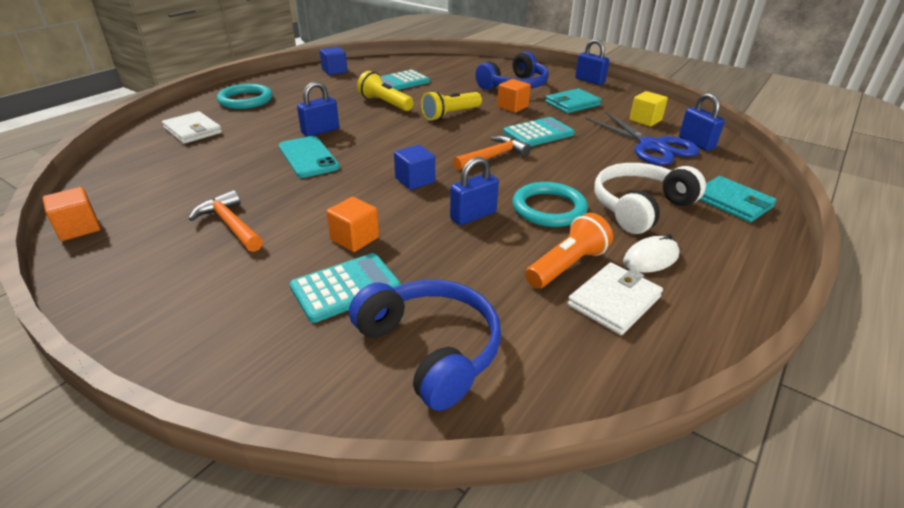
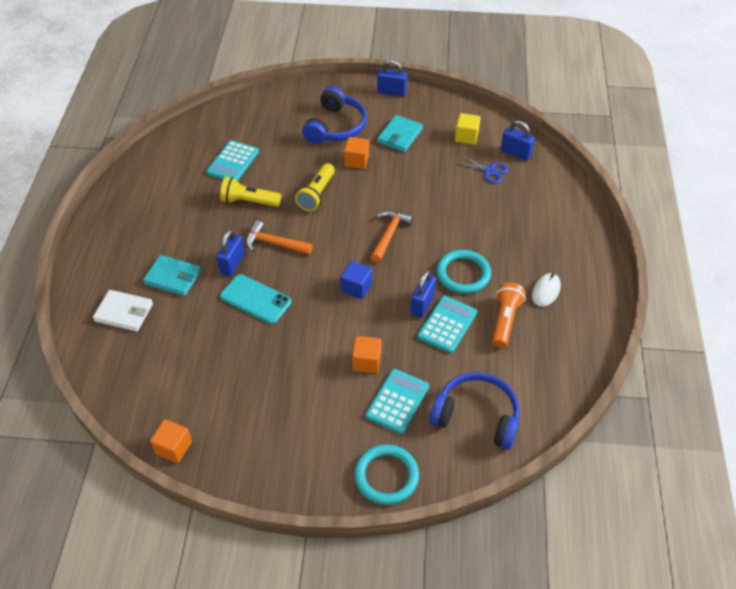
camera: 30 degrees left, 15 degrees up
(230, 225) = (274, 391): orange hammer -> orange hammer (274, 243)
(245, 100) = (120, 251): turquoise ring -> turquoise ring (386, 476)
(334, 71) = (153, 169): blue cube -> none
(538, 133) = (401, 190): turquoise calculator -> turquoise calculator (447, 325)
(614, 301) = (544, 335): white wallet -> none
(640, 207) = (516, 246): white headphones -> none
(652, 146) = (489, 171): blue scissors -> blue scissors, size x0.55
(732, 202) = (566, 214): turquoise wallet -> turquoise wallet (173, 277)

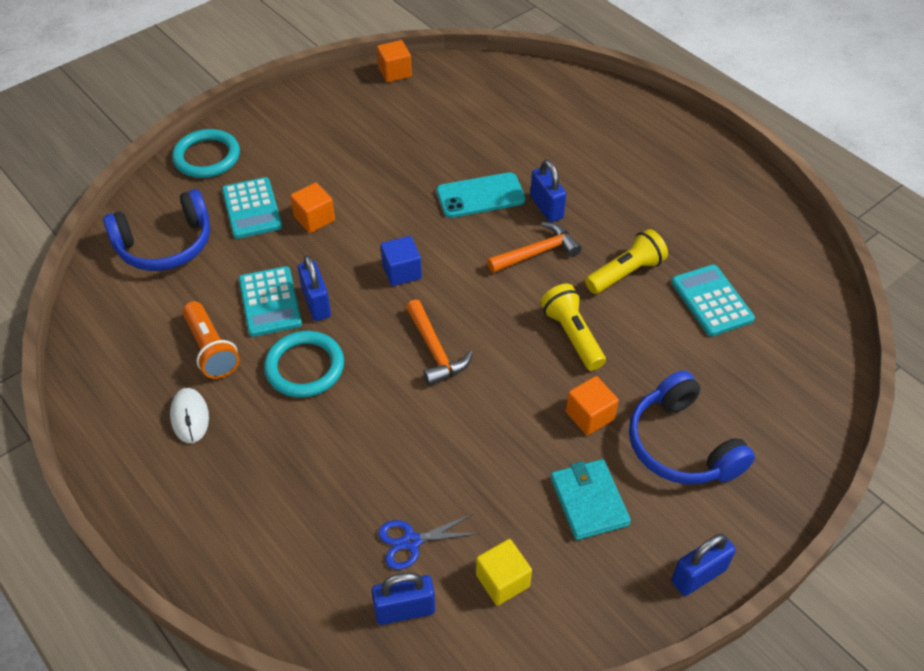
camera: 135 degrees right, 0 degrees up
(124, 312) = (570, 113): white wallet -> none
(173, 277) = (577, 161): turquoise wallet -> none

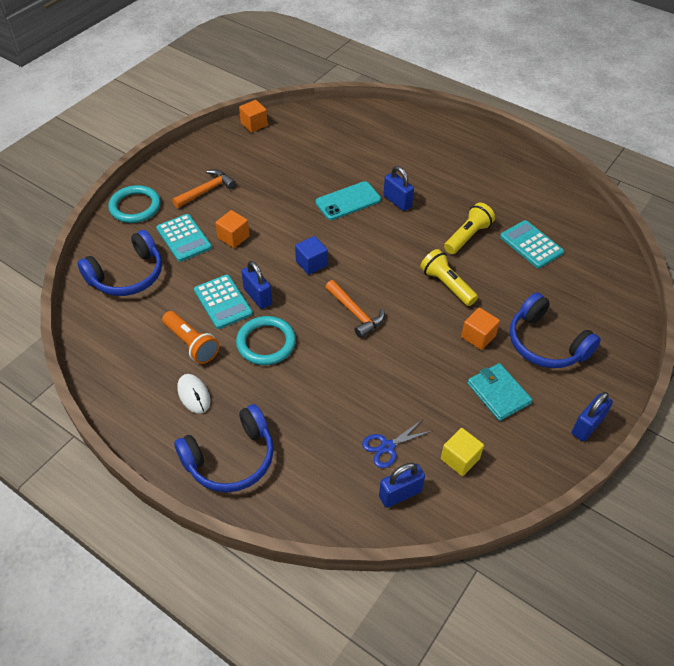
camera: 15 degrees left, 0 degrees up
(205, 511) = (230, 458): none -> blue headphones
(537, 253) = (402, 233): orange hammer -> orange hammer (206, 191)

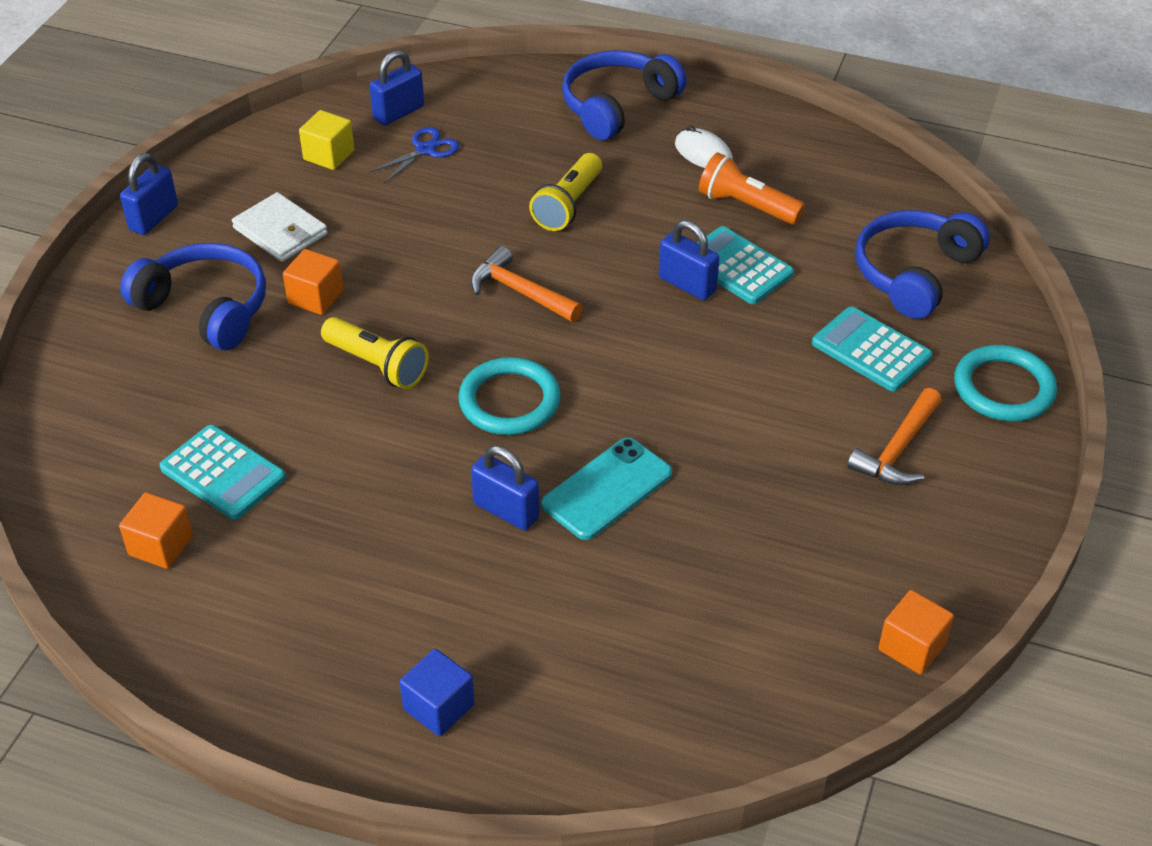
camera: 165 degrees right, 5 degrees down
(233, 237) = (786, 370): orange cube -> orange cube (161, 545)
(266, 343) = (639, 227): turquoise ring -> turquoise ring (509, 401)
(311, 263) = (625, 353): blue cube -> blue cube (439, 707)
(467, 236) = (350, 463): yellow flashlight -> yellow flashlight (568, 205)
(498, 393) = (280, 231): turquoise wallet -> white wallet

